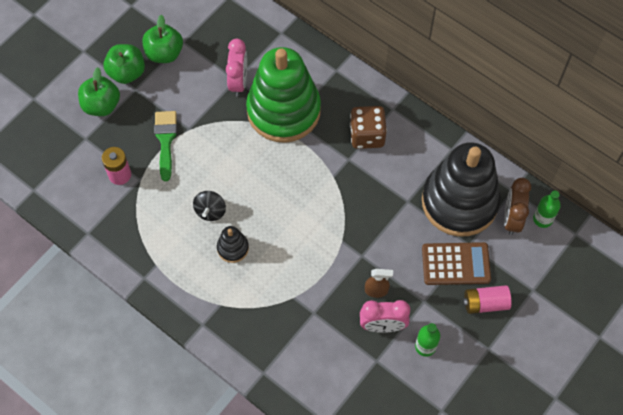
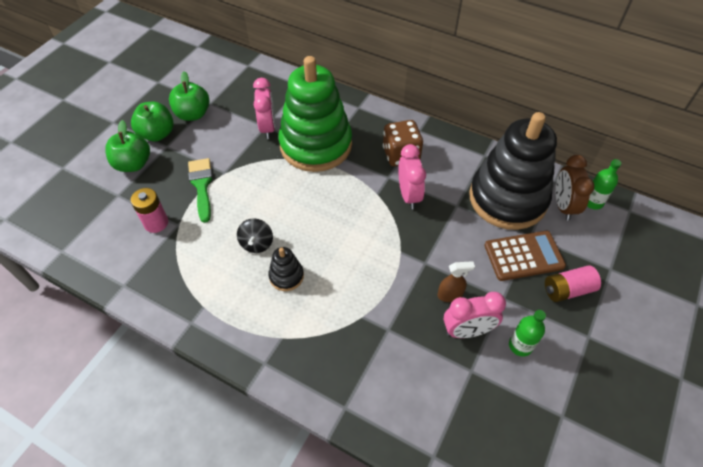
camera: 10 degrees left, 10 degrees down
(364, 183) = (409, 195): none -> pink clock

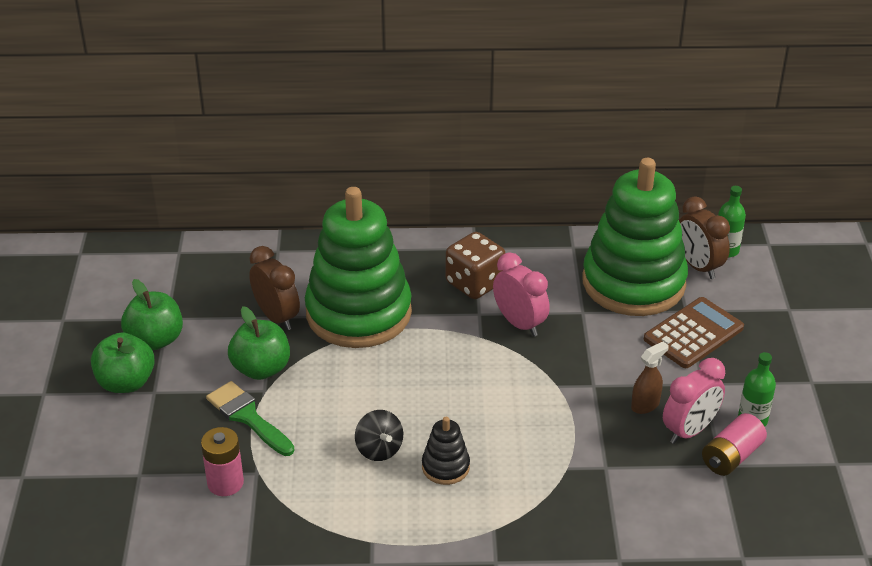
camera: 30 degrees left, 15 degrees down
(133, 164) = (126, 431): green apple -> green apple (261, 369)
(268, 128) = (277, 317): pink clock -> brown clock
(507, 199) = (633, 283): black stacking toy -> green stacking toy
(567, 290) = (761, 347): pink battery -> pink battery (731, 456)

